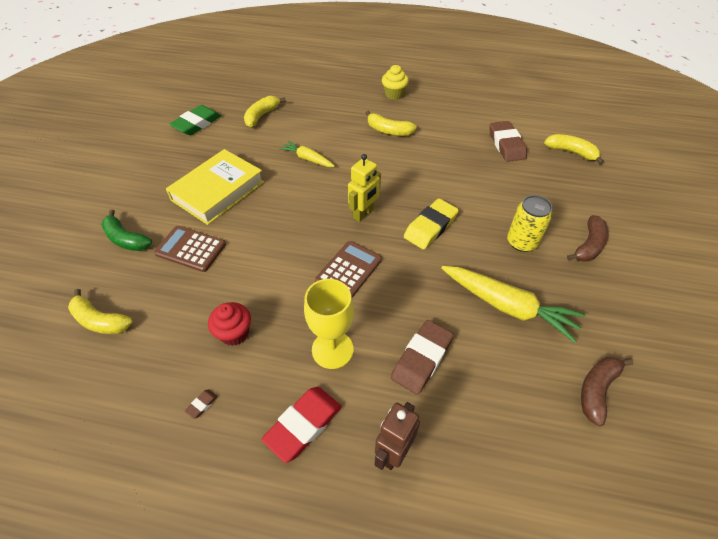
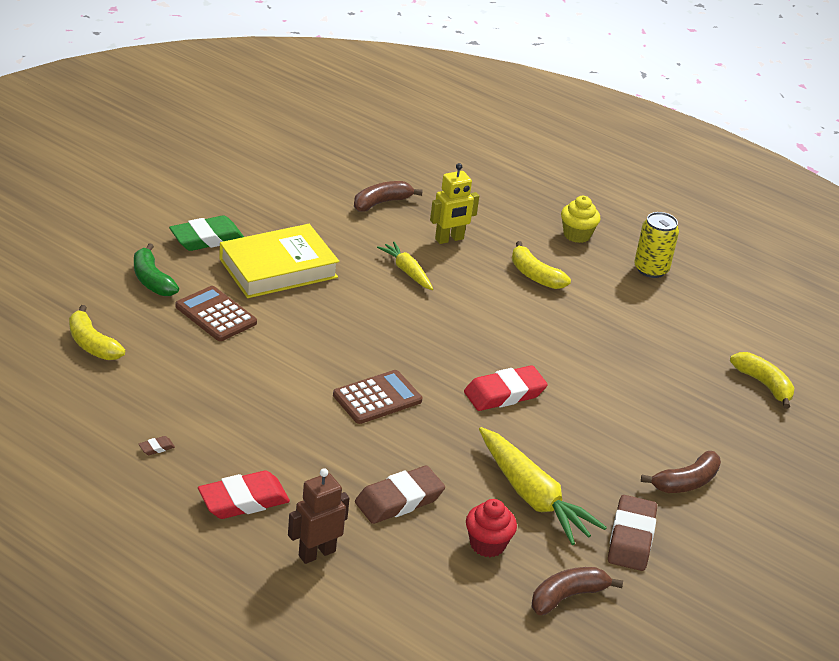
camera: 20 degrees right, 15 degrees down
(197, 124) = (295, 185): green eraser -> green eraser (207, 238)
(234, 333) = (219, 405): red cupcake -> red cupcake (487, 544)
(261, 116) = (381, 203): yellow banana -> brown banana
(332, 349) = (311, 457): yellow goblet -> none
(363, 214) = (434, 352): yellow robot -> yellow robot (449, 239)
(430, 227) = (504, 394): yellow eraser -> red eraser
(506, 145) = (681, 345): brown eraser -> brown eraser (631, 538)
(522, 242) = (604, 448): yellow can -> yellow can (651, 269)

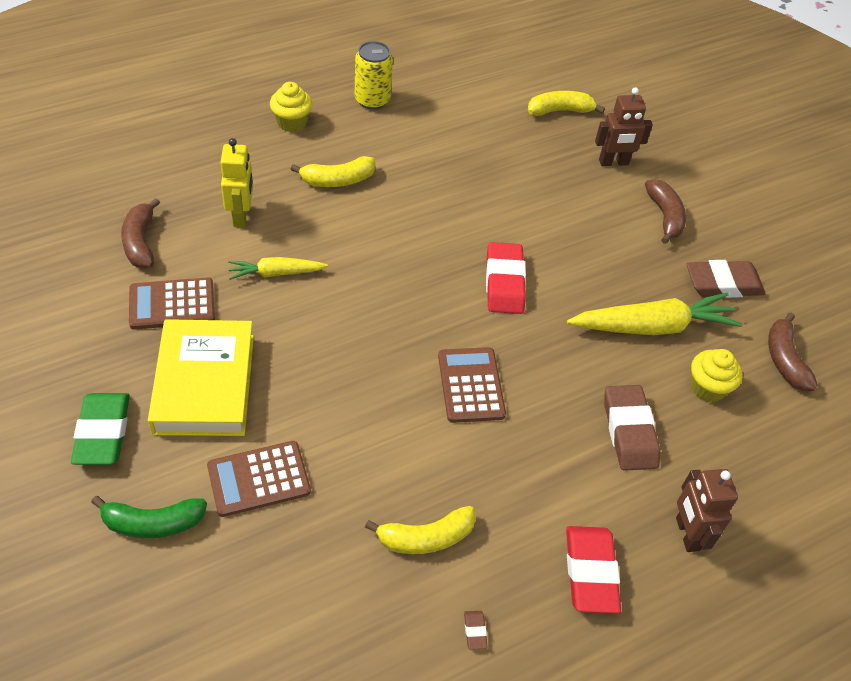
camera: 65 degrees left, 15 degrees up
(92, 344) = (248, 639): yellow banana -> yellow banana (425, 538)
(336, 233) = (172, 304): none -> brown calculator
(487, 544) = (707, 388): red cupcake -> yellow cupcake
(631, 538) = (723, 284): brown eraser -> brown eraser turned 45 degrees counterclockwise
(727, 434) = (613, 162): none -> brown robot

